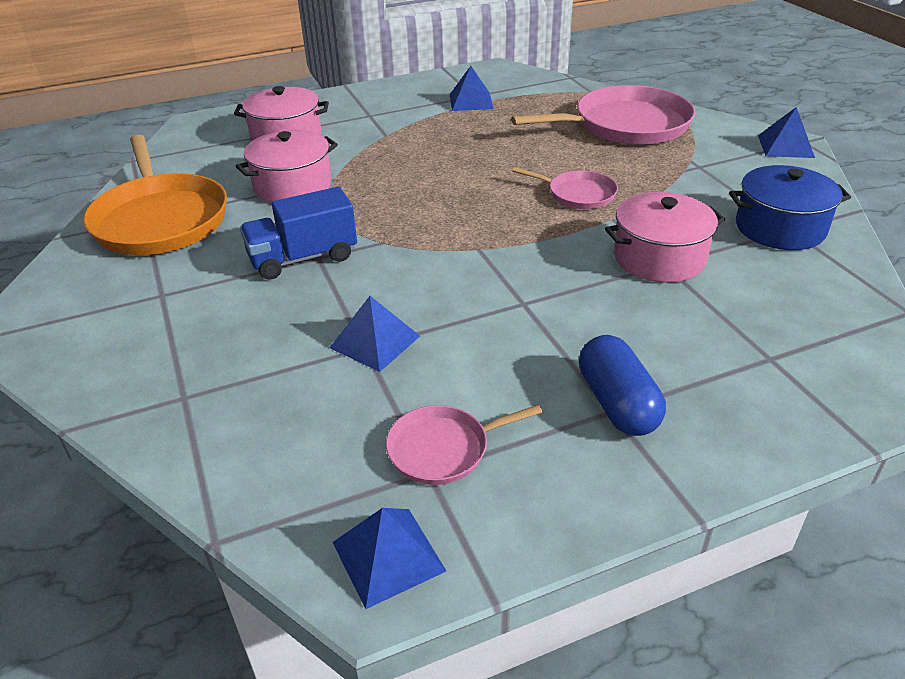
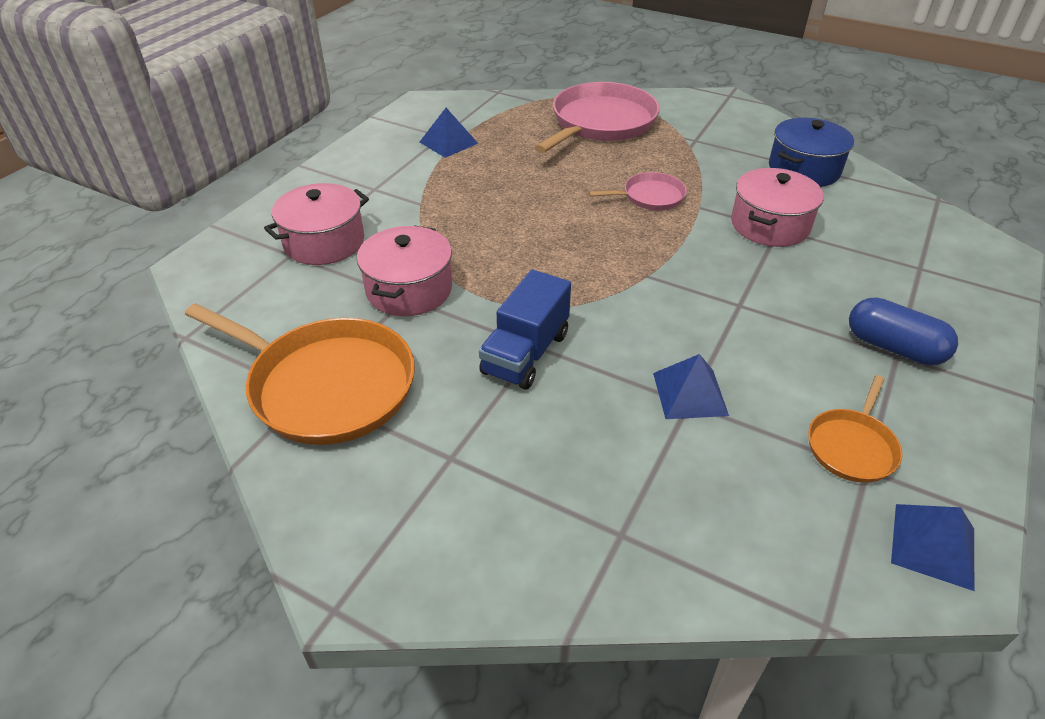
camera: 40 degrees left, 5 degrees up
(443, 449) = (852, 446): pink pan -> orange pan
(785, 146) = (724, 103): blue pyramid -> none

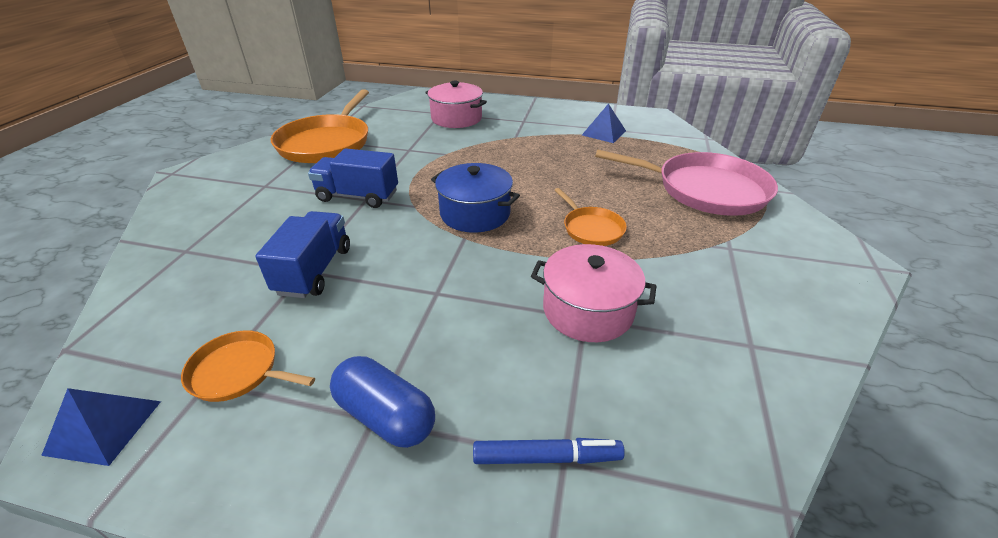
camera: 75 degrees right, 5 degrees down
(409, 289) = (417, 149): pink pot -> none
(650, 196) = (591, 228): pink pan -> orange pan
(690, 394) = (314, 270): blue pyramid -> blue truck
(804, 169) = (741, 339): blue pot -> blue pot (475, 213)
(893, 347) = (385, 415): blue capsule -> blue capsule turned 75 degrees counterclockwise
(918, 274) = (546, 457): none -> blue marker

